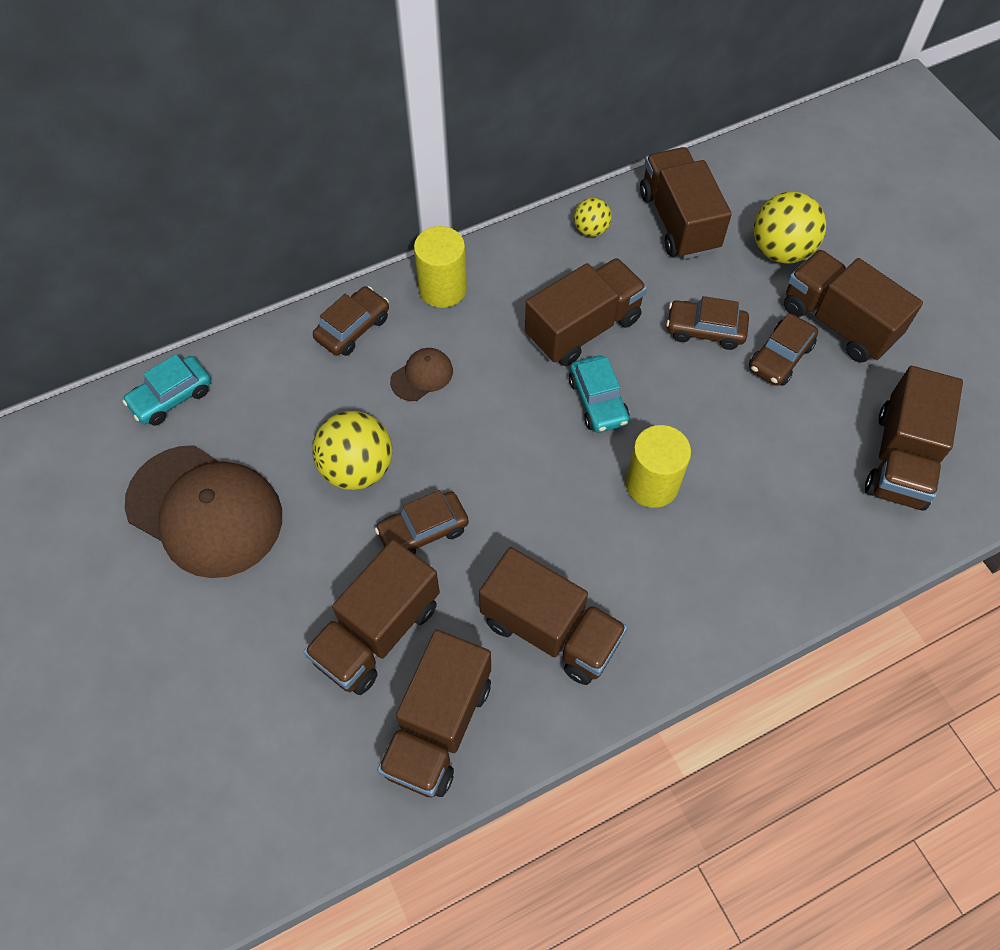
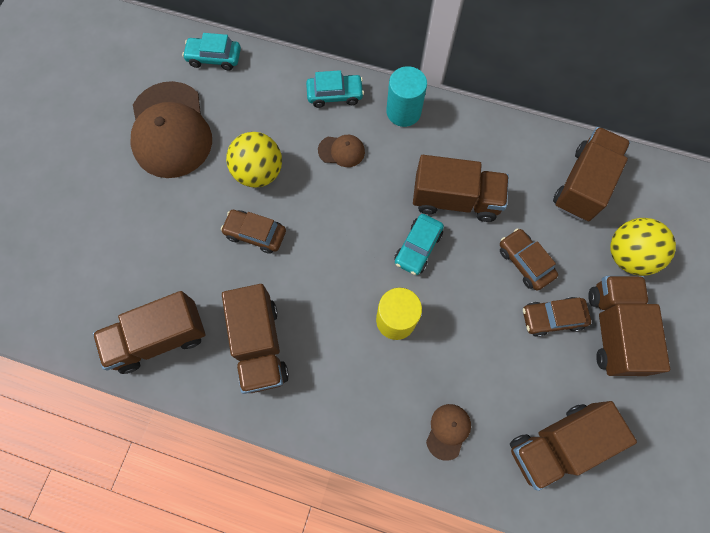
camera: 45 degrees right, 10 degrees up
(353, 328) = (335, 95): brown car -> turquoise car
(377, 632) = (181, 264): brown truck -> none
(442, 289) = (403, 112): yellow cylinder -> turquoise cylinder
(591, 230) = (524, 146): yellow ball -> none
(806, 536) = (448, 431): none -> brown cap

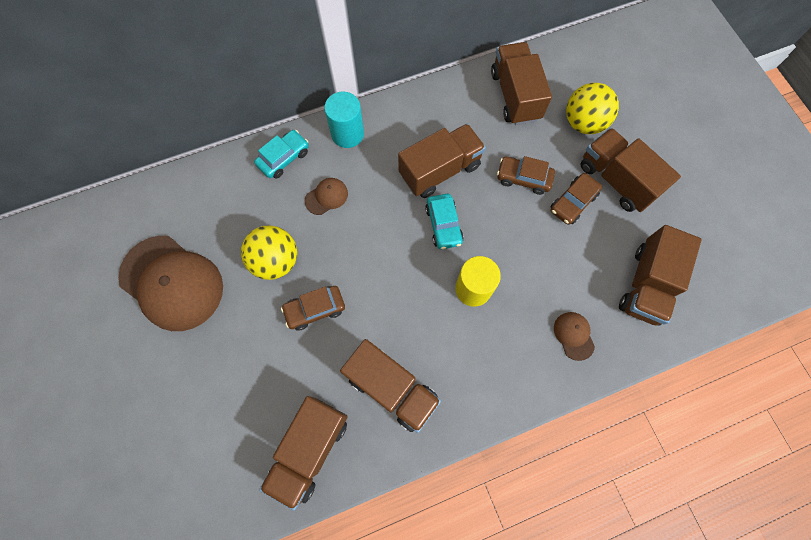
camera: 40 degrees left, 0 degrees up
(214, 58) = (158, 199): turquoise car -> none

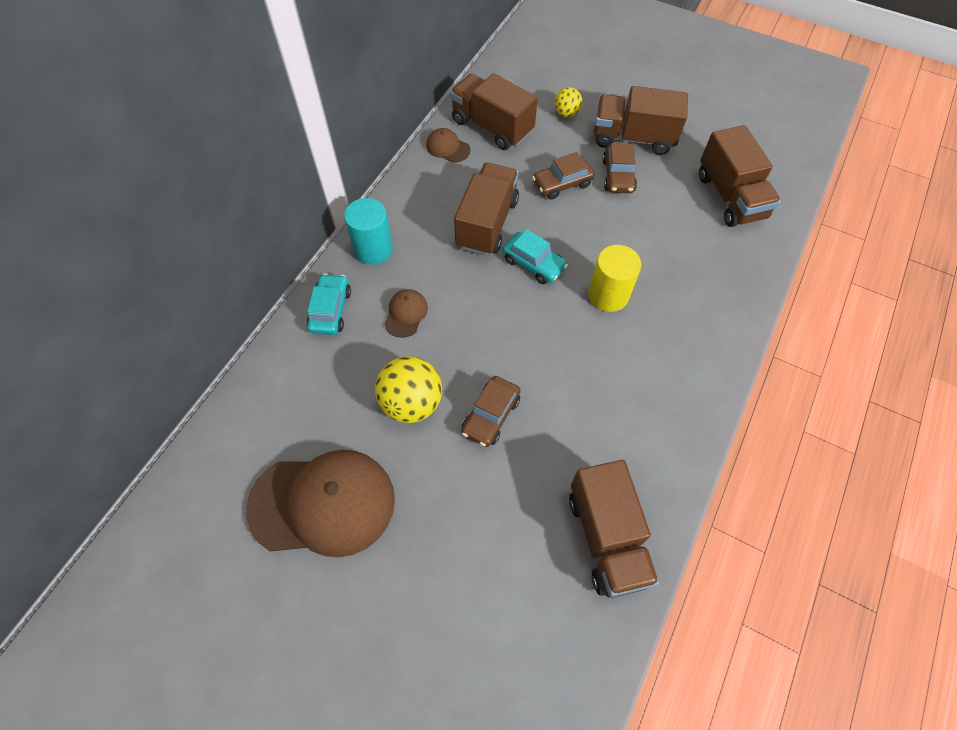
camera: 40 degrees left, 10 degrees down
(392, 388) = (624, 426): brown truck -> none
(574, 335) = (718, 272): brown cap -> brown cap (448, 147)
(583, 123) = (566, 113): yellow ball -> yellow ball, size x0.55

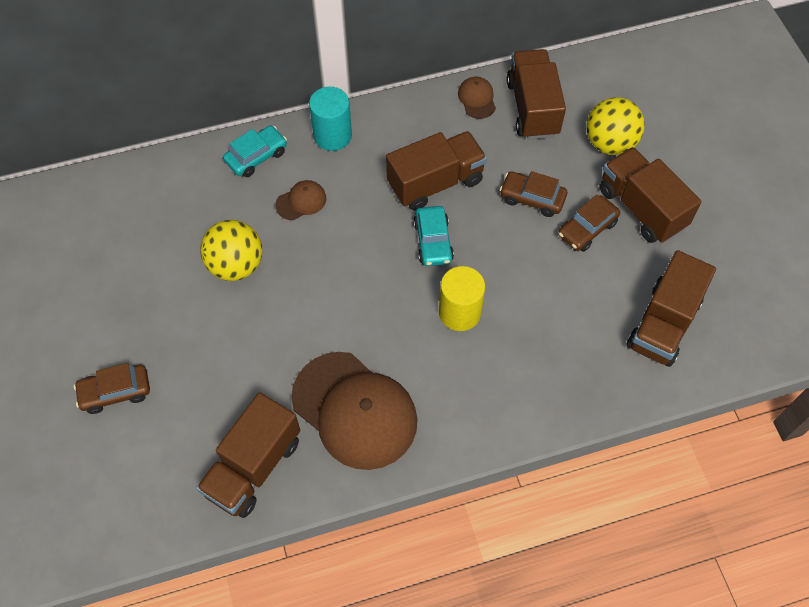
camera: 45 degrees right, 0 degrees up
(322, 503) = (116, 279): brown cap -> brown cap (354, 410)
(490, 415) = (275, 320): brown car -> brown car (115, 392)
(566, 113) = (609, 143): yellow ball -> yellow ball, size x1.81

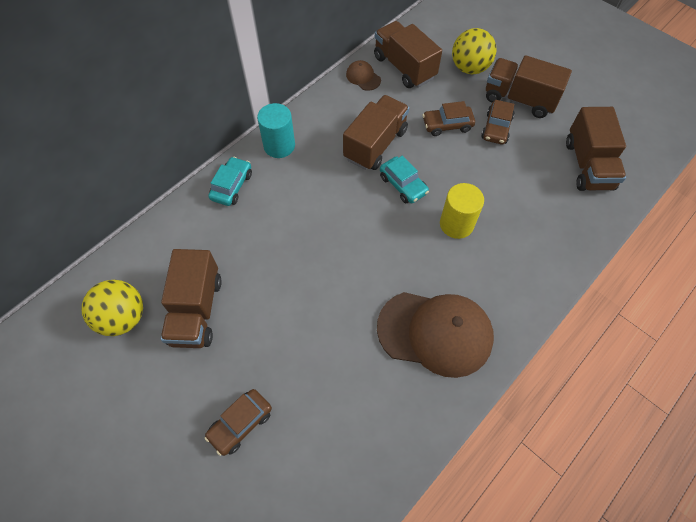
camera: 30 degrees left, 0 degrees up
(236, 265) = (271, 273): yellow ball -> yellow ball (123, 318)
(253, 467) = (392, 419): brown truck -> brown truck (196, 310)
(301, 201) = (288, 202): brown cap -> none

